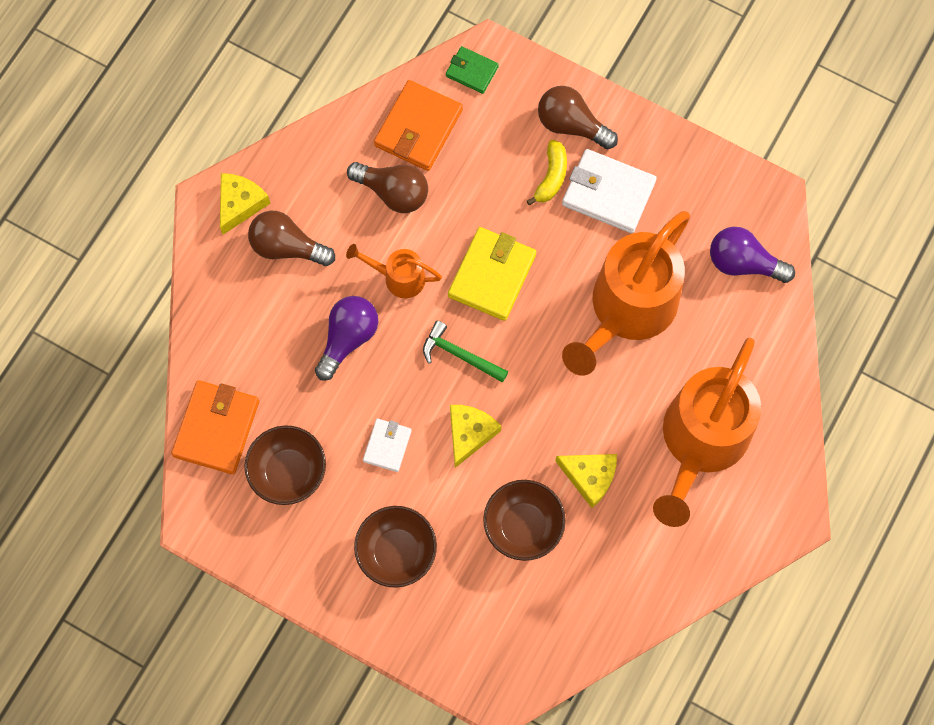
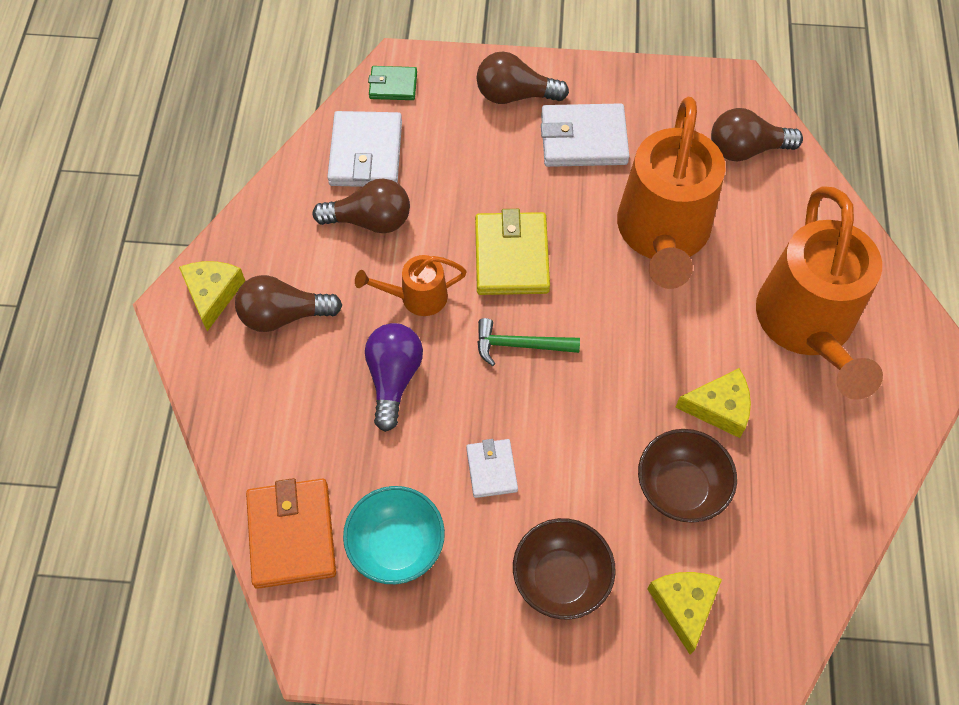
camera: 25 degrees left, 10 degrees down
(288, 472) = (396, 546): brown bowl -> turquoise bowl
(418, 128) = (366, 153): orange wallet -> white wallet
(469, 433) = (572, 419): yellow cheese -> yellow cheese (684, 606)
(551, 177) = (520, 146): yellow banana -> none
(743, 263) = (746, 149): purple light bulb -> brown light bulb

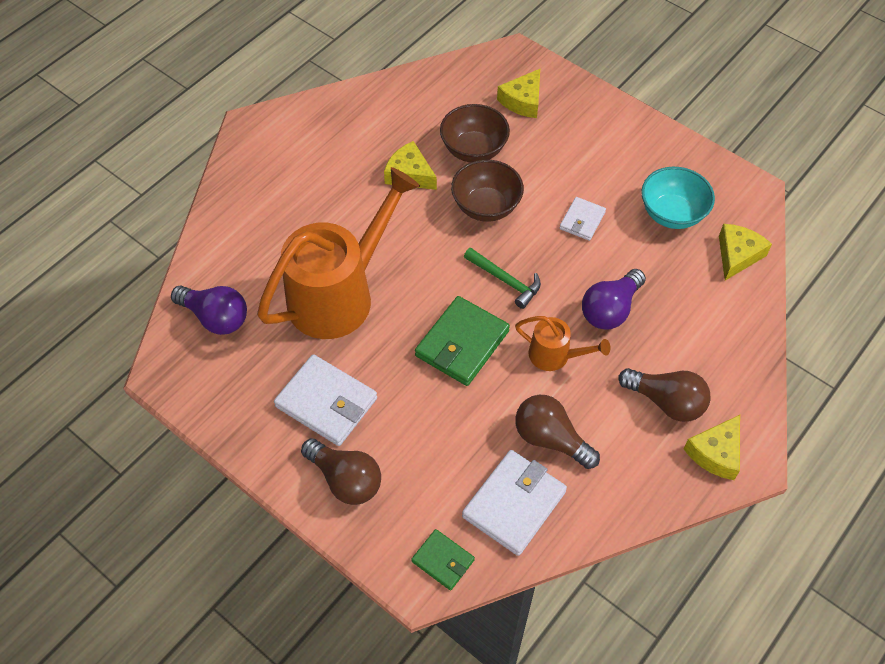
camera: 145 degrees left, 5 degrees down
(292, 535) = (737, 255): orange wallet -> yellow cheese
(511, 257) = (462, 343): yellow wallet -> green wallet
(561, 579) = (582, 147): brown bowl -> brown bowl (486, 206)
(746, 149) = (215, 317): brown light bulb -> purple light bulb
(807, 327) = (308, 184): orange watering can -> none

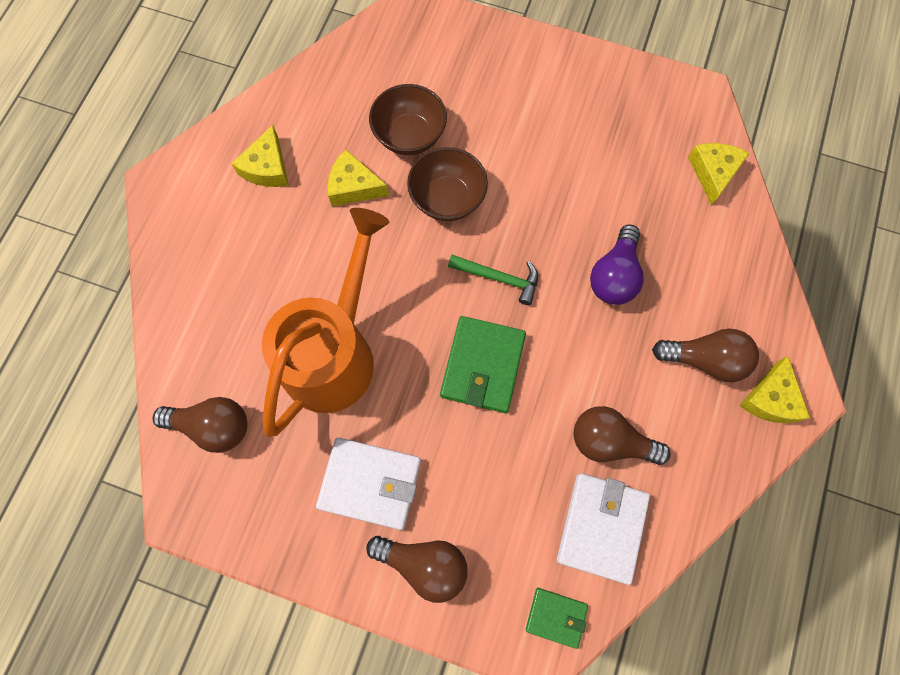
camera: 20 degrees left, 15 degrees up
(215, 317) = (213, 426): purple light bulb -> brown light bulb
(523, 101) = (438, 62): yellow cheese -> yellow cheese (267, 167)
(555, 356) = (580, 347): orange watering can -> none
(582, 220) = (549, 183): white wallet -> none
(672, 214) = (634, 147): turquoise bowl -> none

